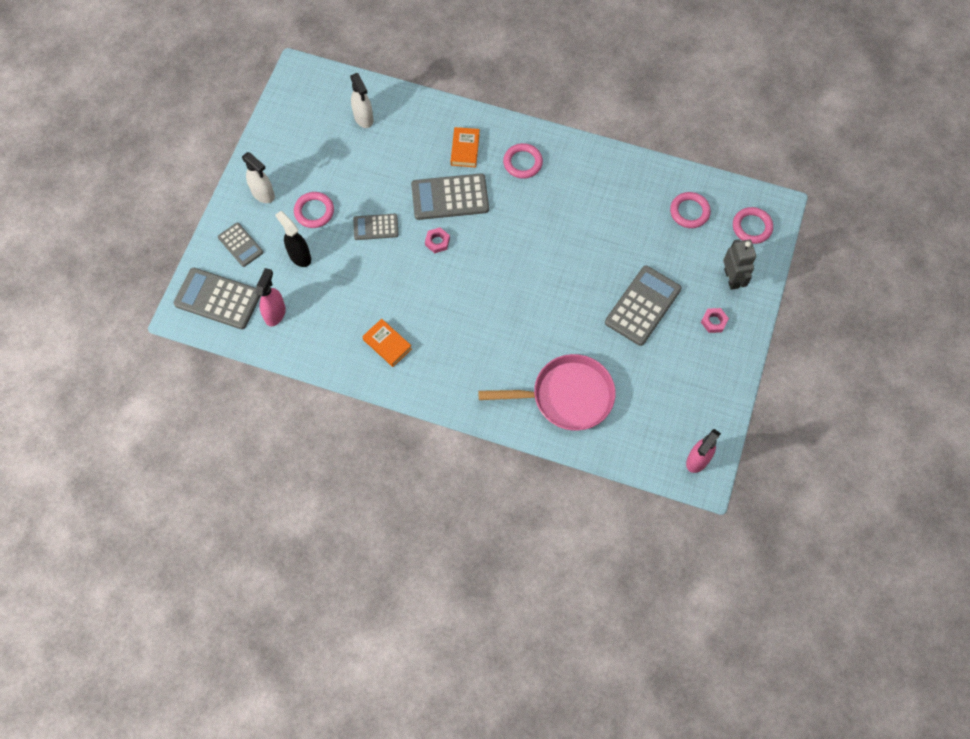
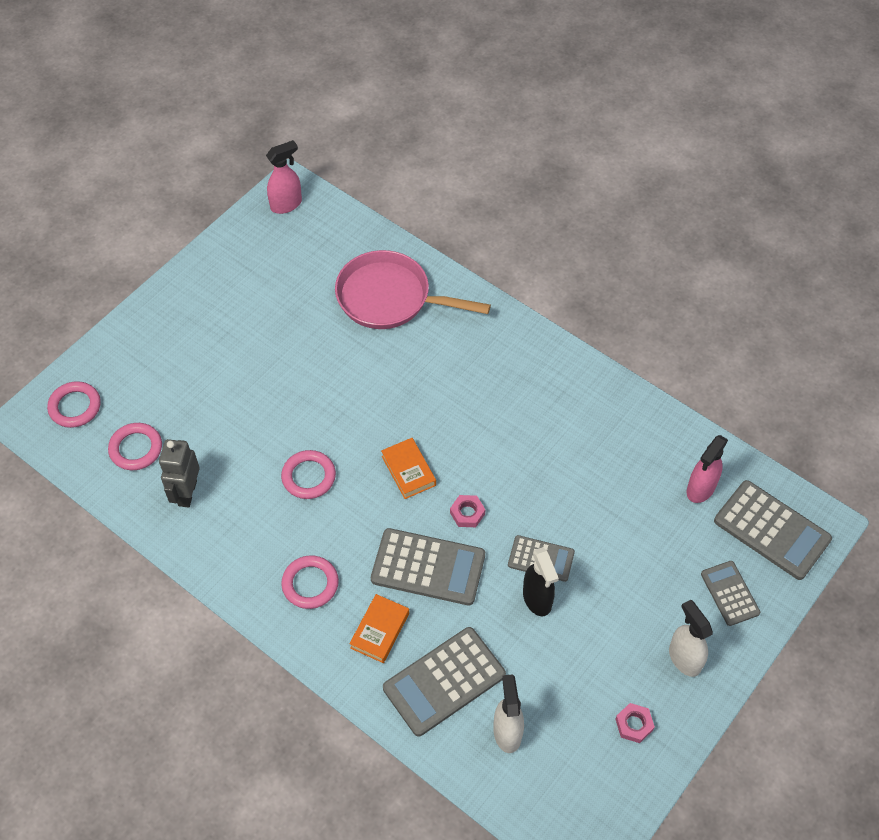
camera: 160 degrees left, 10 degrees down
(299, 256) = (653, 552): black spray bottle -> black spray bottle (537, 599)
(314, 211) = (618, 608): pink ring -> pink ring (308, 477)
(387, 344) = (571, 411): orange book -> orange book (408, 471)
(642, 306) = (256, 361): grey calculator -> grey calculator (444, 681)
(714, 322) = (188, 321): pink nut -> pink nut (634, 724)
(732, 278) = (138, 358): grey robot -> grey robot (187, 493)

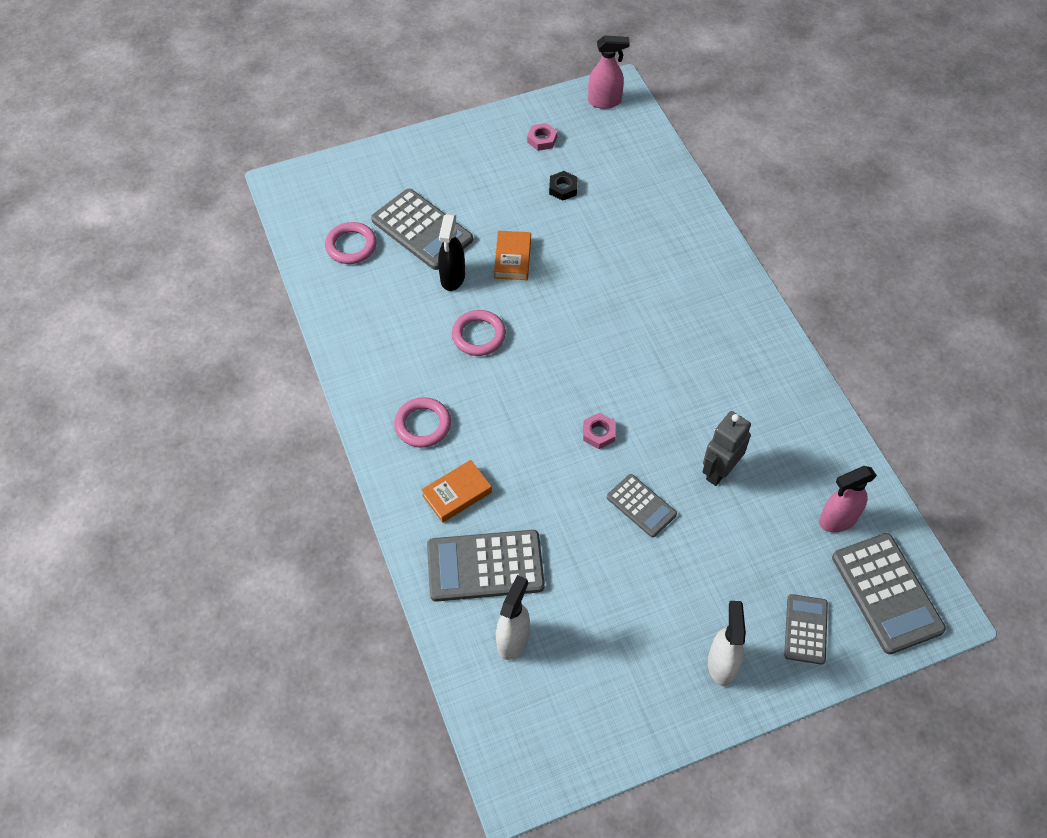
camera: 30 degrees right, 0 degrees up
(75, 407) = (324, 190): pink ring -> none
(187, 493) = (369, 301): grey robot -> grey robot (719, 471)
(299, 304) = (563, 188): none -> black nut
(390, 298) = (647, 218): pink pan -> none
(408, 471) = (569, 372): orange book -> orange book (512, 258)
(428, 567) = (533, 462): grey calculator -> grey calculator (422, 230)
(537, 599) = (615, 539): black spray bottle -> black spray bottle (452, 278)
(634, 724) = (634, 697): pink nut -> pink nut (542, 140)

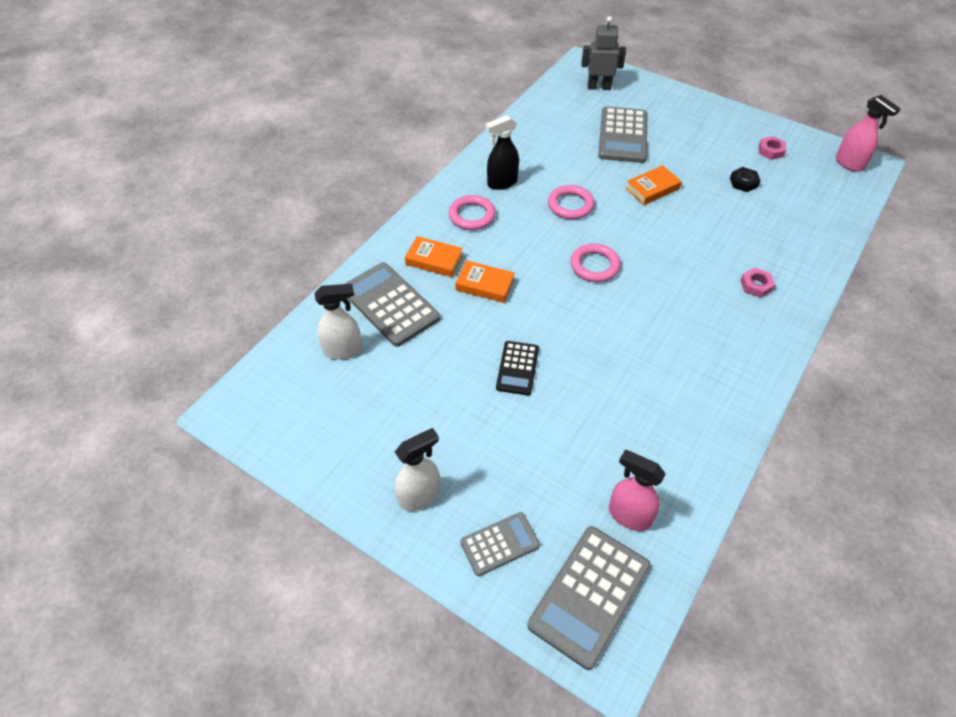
camera: 55 degrees right, 5 degrees down
(351, 246) = (573, 113): pink ring -> pink ring (594, 266)
(452, 278) = (602, 169): black spray bottle -> black spray bottle (502, 183)
(524, 470) = (485, 285): none -> orange book
(598, 433) = (556, 310): pink nut -> pink nut (756, 285)
(641, 506) = (517, 368): grey calculator -> black calculator
(719, 471) = (595, 403): grey robot -> grey robot (599, 87)

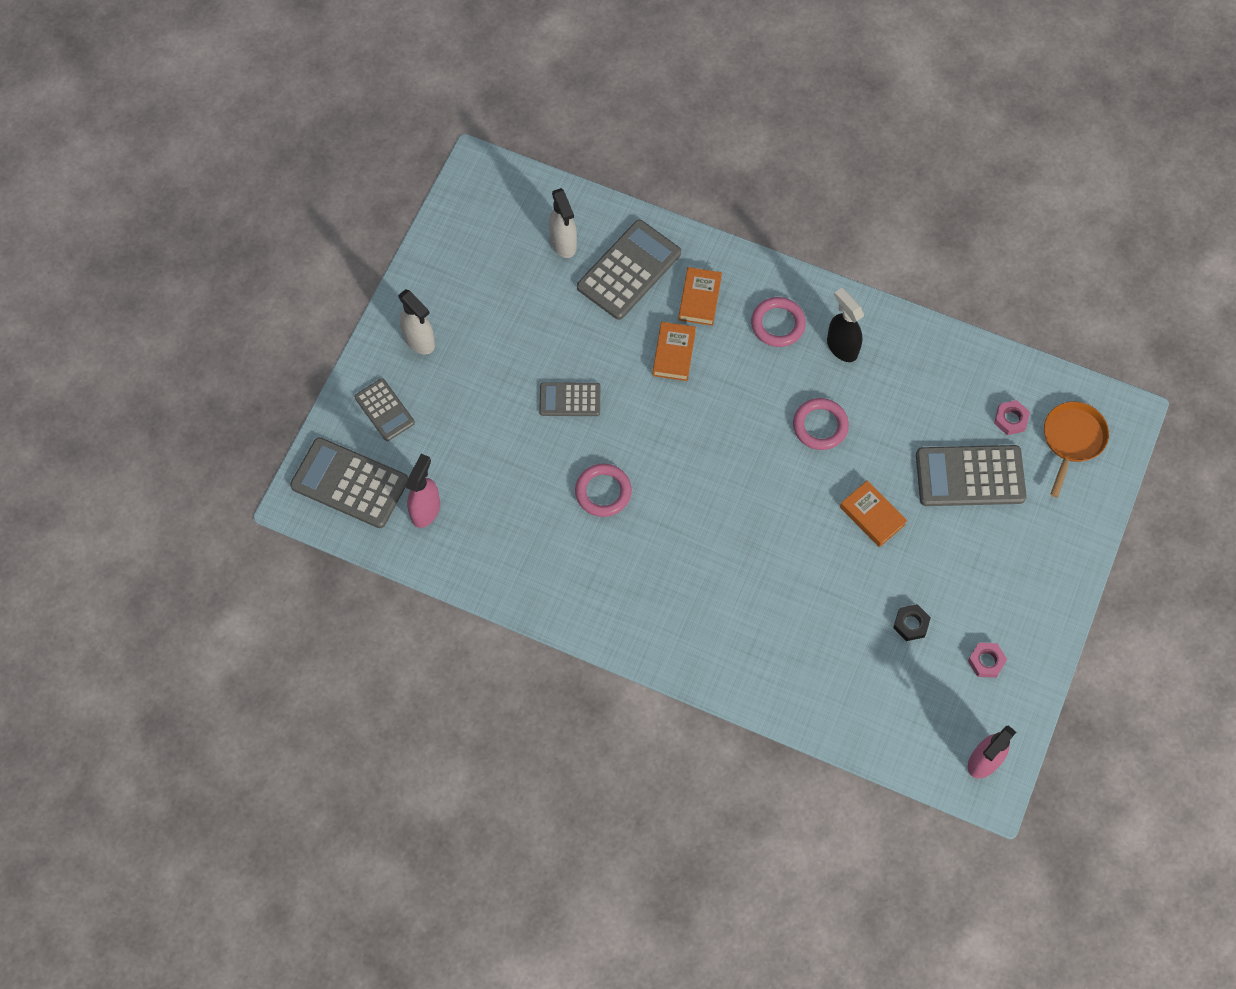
camera: 80 degrees right, 15 degrees up
(517, 368) = (570, 400): black calculator -> grey calculator
(594, 266) = (725, 459): pink ring -> pink ring (603, 492)
(599, 87) = (1072, 440): grey robot -> orange pan
(756, 285) = (731, 630): pink nut -> pink nut (1011, 419)

